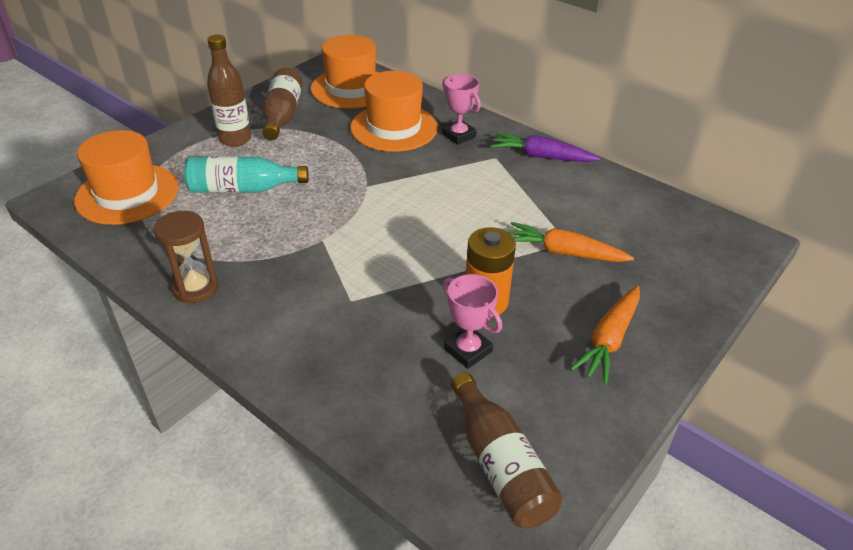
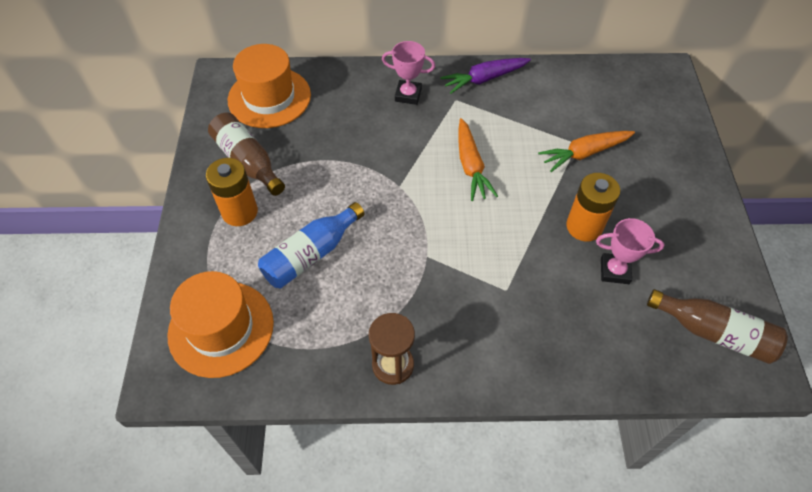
camera: 40 degrees left, 15 degrees up
(235, 139) = (240, 212): brown bottle -> orange battery
(243, 189) = (311, 254): turquoise bottle -> blue bottle
(394, 128) = (352, 117): orange hat -> none
(609, 340) = (675, 202): orange carrot -> orange carrot (471, 166)

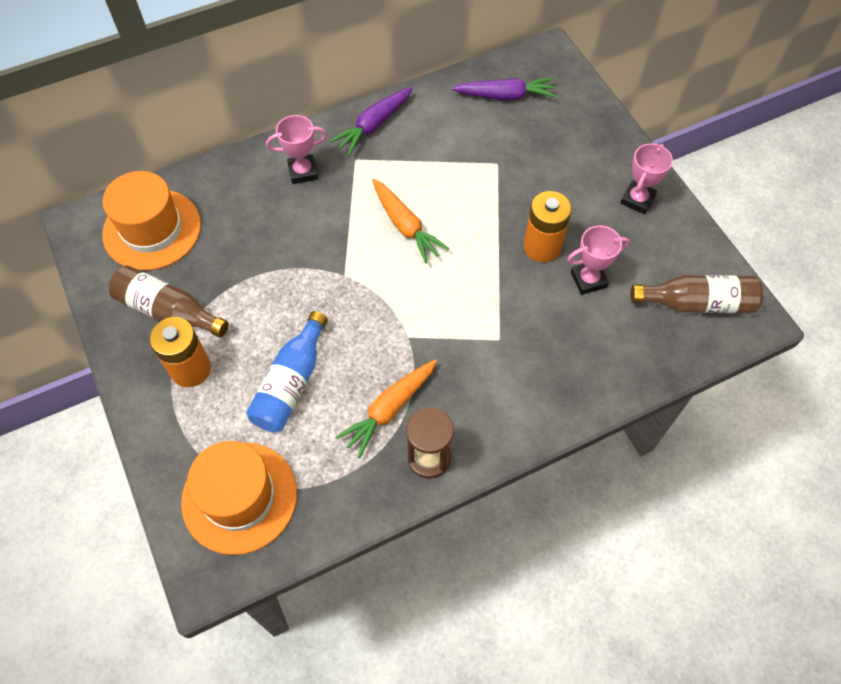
camera: 25 degrees left, 5 degrees up
(584, 153) = (509, 171): orange carrot -> orange carrot (389, 409)
(611, 92) = (505, 96): none -> purple carrot
(695, 219) = (637, 200): none -> pink trophy

